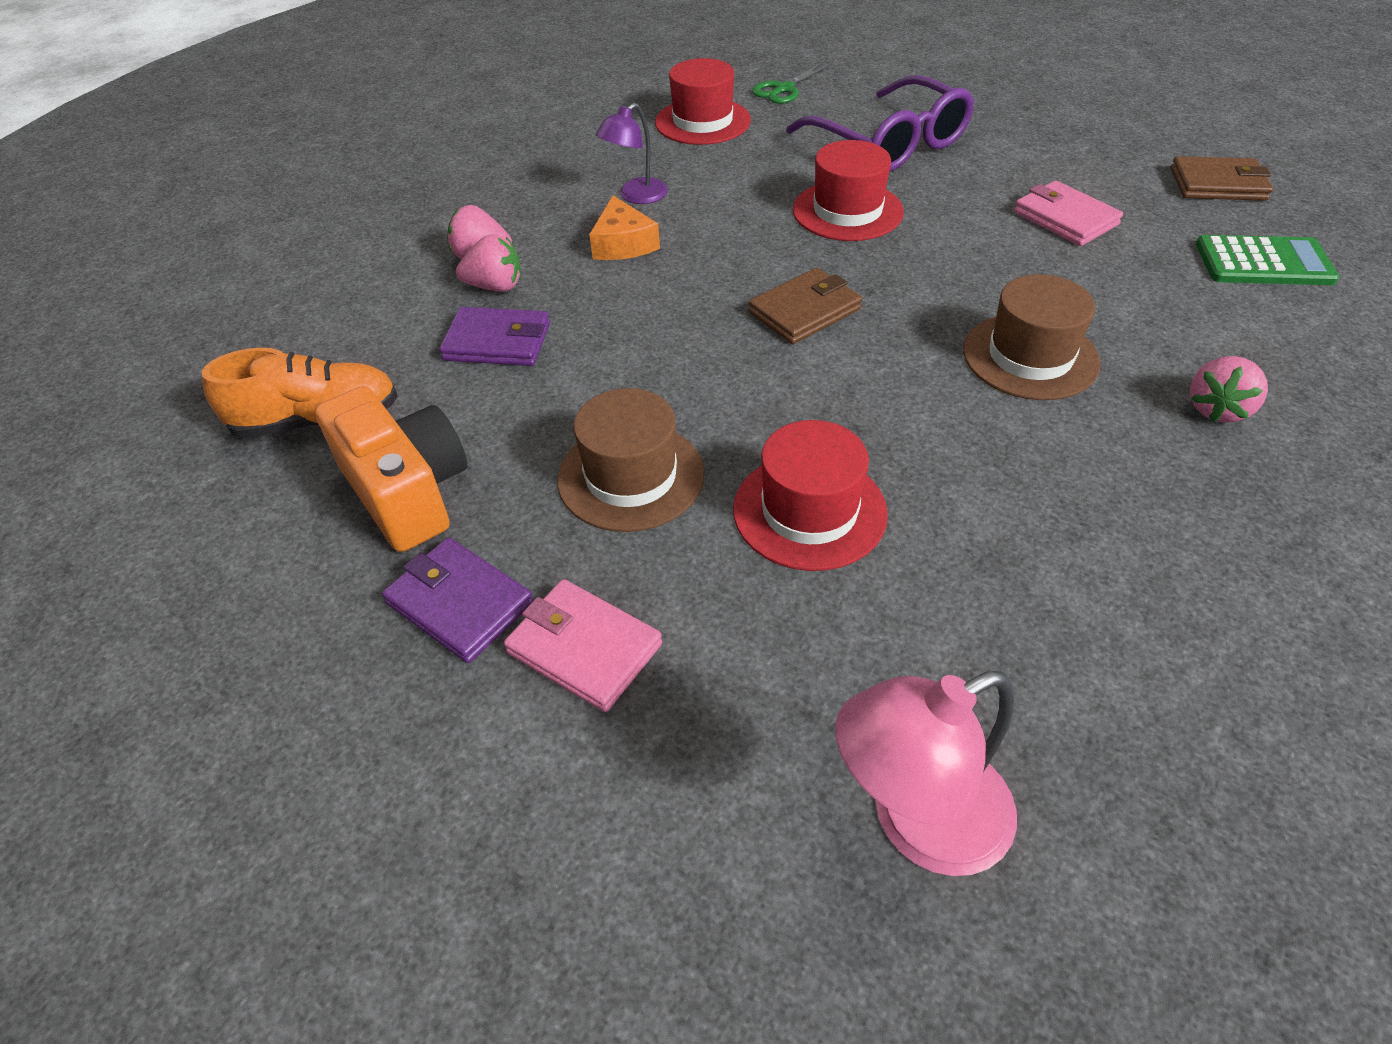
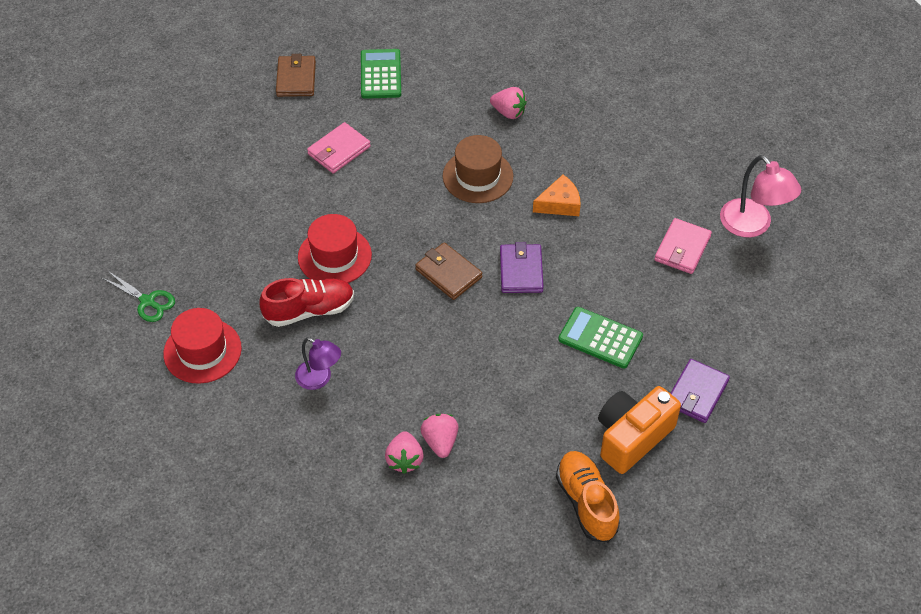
camera: 100 degrees left, 5 degrees up
(497, 342) = (499, 426): purple wallet -> purple wallet (521, 271)
(584, 648) = (708, 339): pink wallet -> pink wallet (682, 248)
(623, 244) = (383, 377): orange cheese -> orange cheese (560, 204)
(631, 476) = (600, 338): brown hat -> green calculator
(751, 190) = (309, 310): none -> red shoe
(809, 511) = (608, 264): red hat -> none
(889, 143) = (241, 234): purple glasses -> none

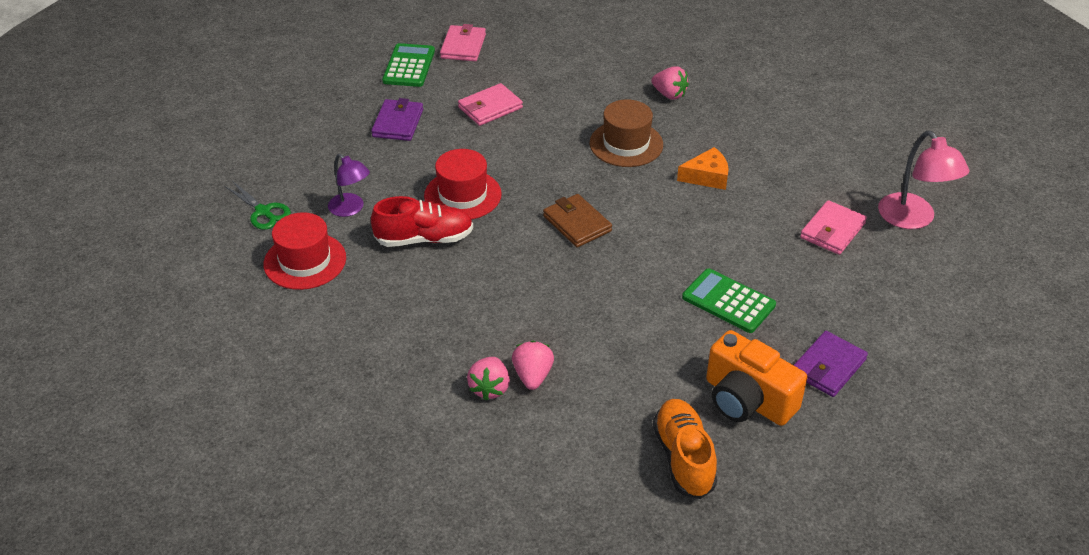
camera: 10 degrees right, 10 degrees down
(296, 79) = (463, 46): brown wallet -> pink wallet
(319, 379) = (418, 301): purple lamp -> purple lamp (351, 209)
(380, 74) = (547, 51): green calculator -> green calculator (409, 66)
(521, 271) = (654, 230): purple wallet -> purple wallet (398, 123)
(632, 437) = (747, 400): orange camera -> orange camera turned 105 degrees counterclockwise

